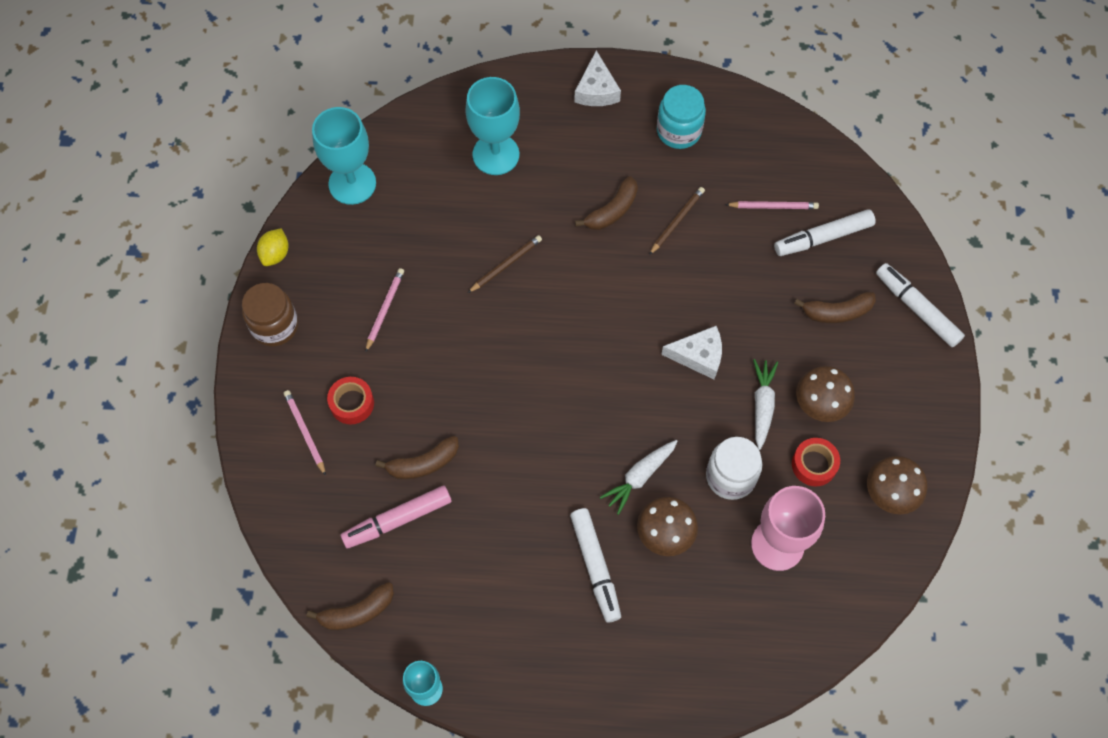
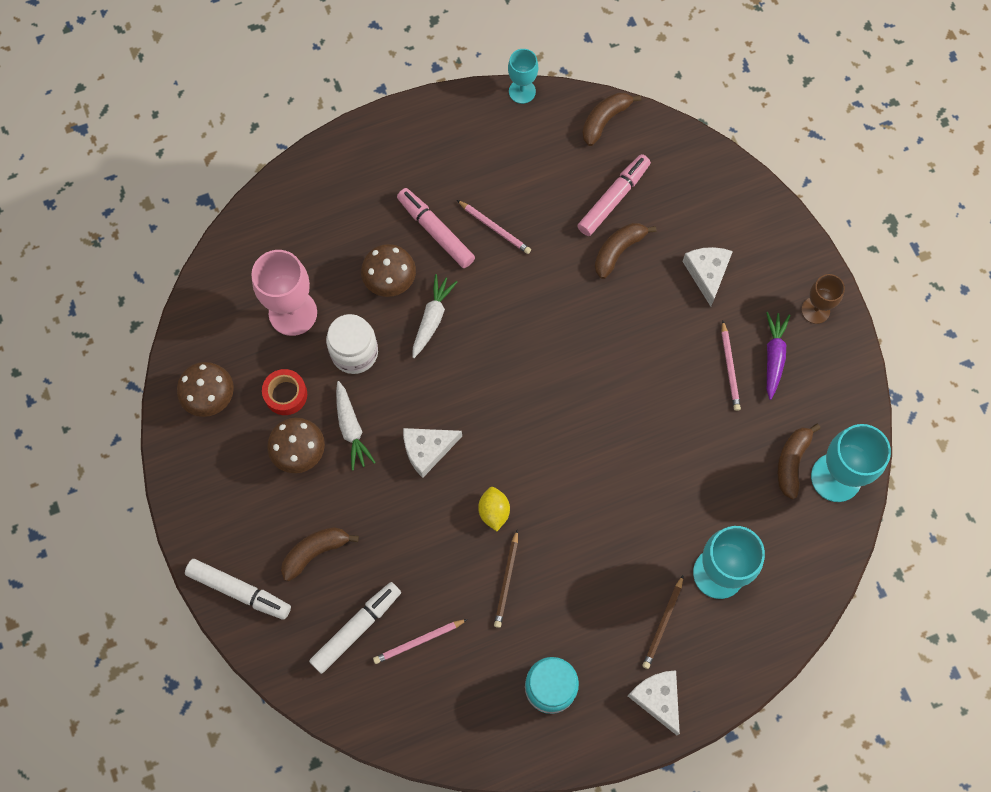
camera: 155 degrees right, 5 degrees up
(274, 326) = (815, 310): brown jar -> brown goblet
(275, 254) = (859, 375): yellow lemon -> yellow lemon (494, 511)
(305, 432) = (730, 233): pink pencil -> pink pencil (494, 228)
(339, 302) = (773, 356): none -> purple carrot
(352, 403) = (707, 273): red tape -> white cheese
(506, 265) = (646, 460): brown pencil -> brown pencil (663, 623)
(595, 567) = (435, 231): white marker -> pink marker
(612, 211) = (574, 563): brown banana -> brown banana (792, 462)

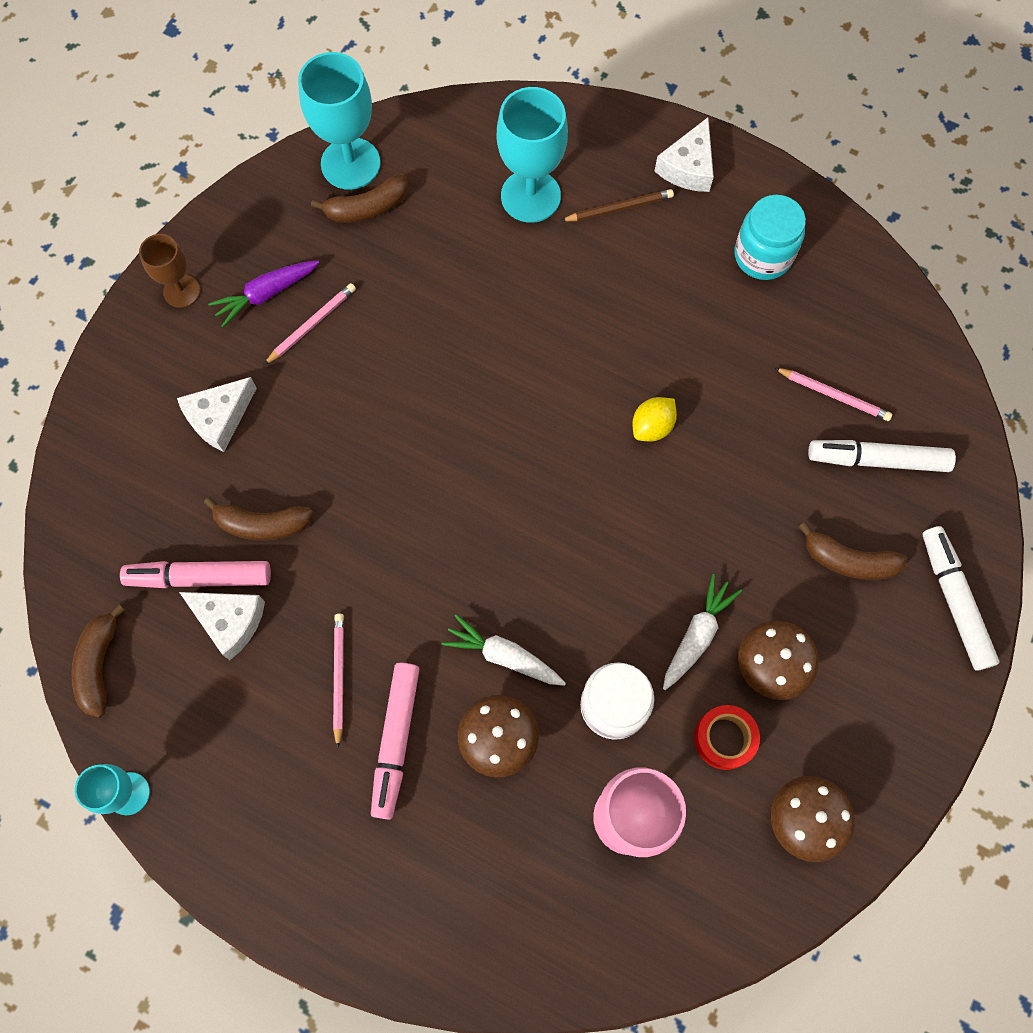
camera: 130 degrees left, 0 degrees up
(427, 450) = (649, 539): white cheese -> white cheese (229, 621)
(432, 318) = (503, 655): white carrot -> white carrot turned 45 degrees clockwise
(506, 580) = (705, 364): brown pencil -> none
(605, 120) = (99, 664): brown banana -> brown banana turned 90 degrees clockwise

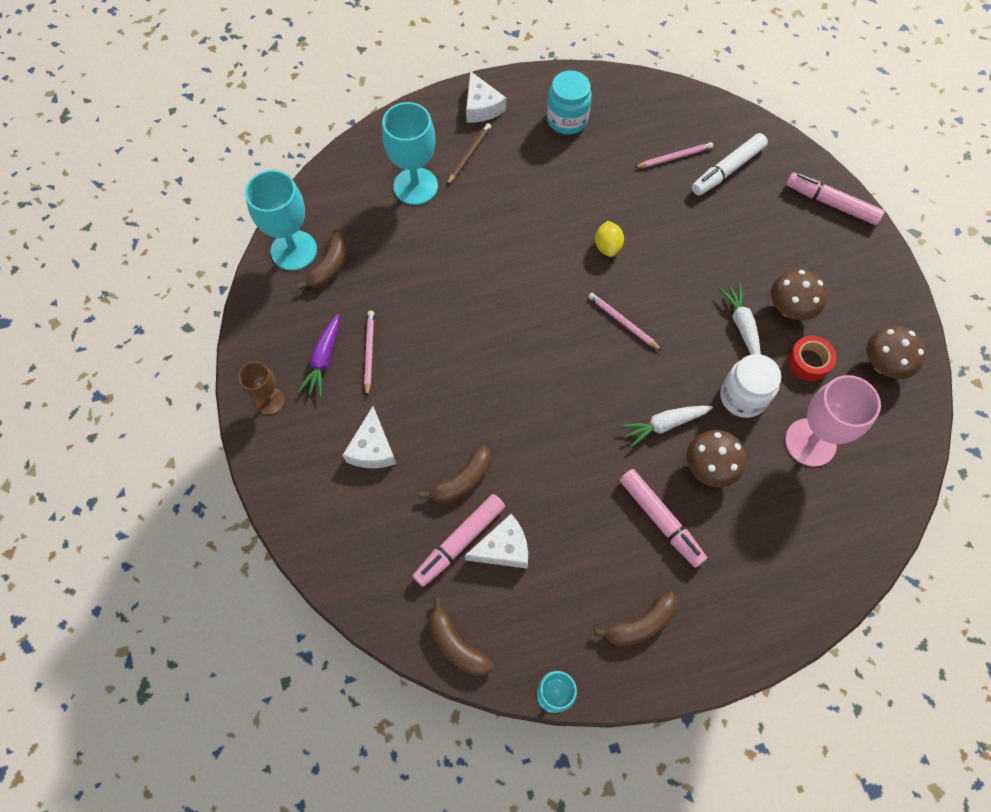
camera: 45 degrees left, 5 degrees down
(339, 678) = (595, 518): pink pencil -> pink pencil (623, 322)
(848, 560) = (767, 227): brown banana -> brown banana (640, 624)
(954, 600) = (831, 203): white marker -> pink marker

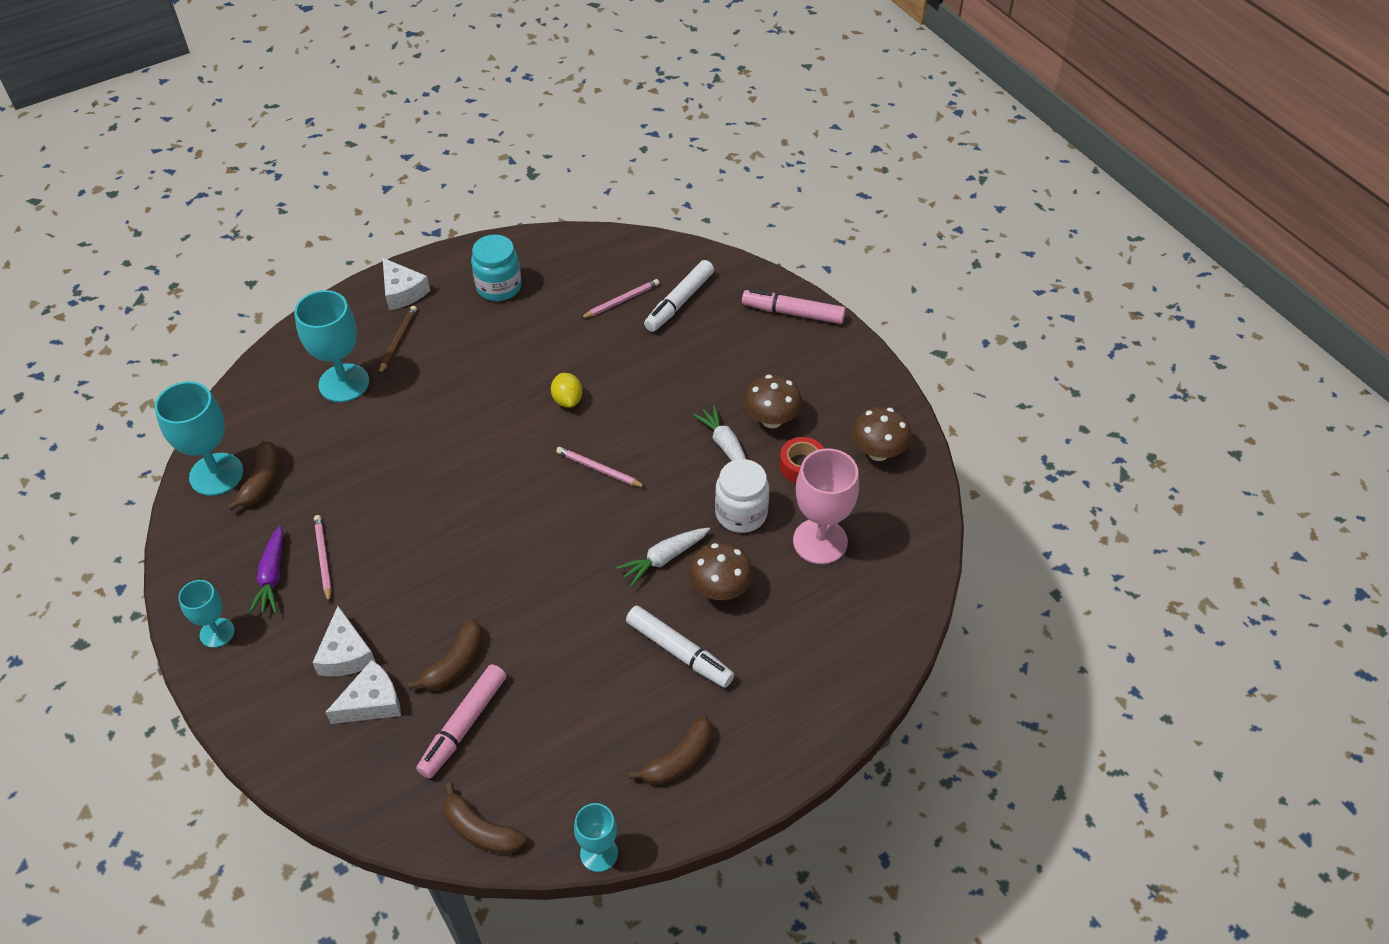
camera: 15 degrees left, 15 degrees down
(270, 401) = (217, 633): brown goblet -> turquoise goblet
(503, 548) = (513, 720): white cheese -> white cheese (372, 702)
(660, 520) = (679, 652): pink marker -> white marker

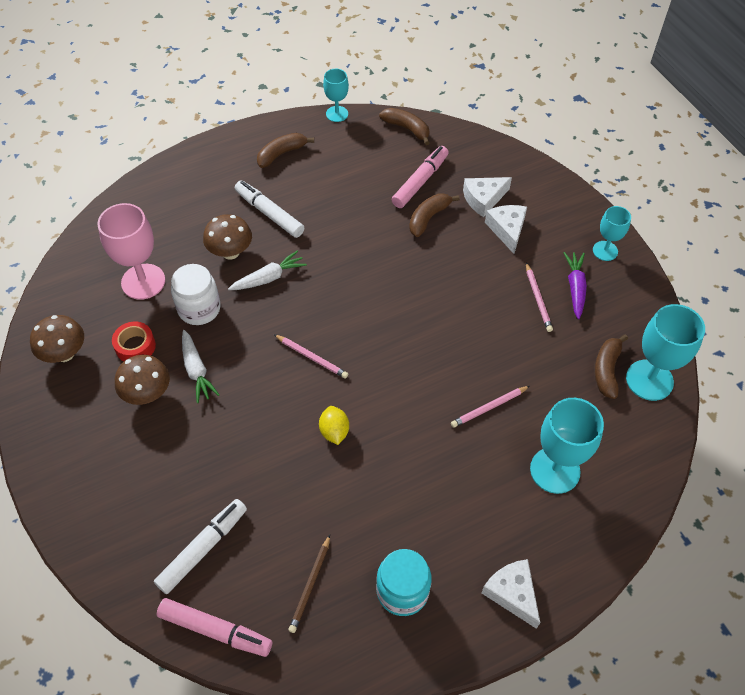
camera: 175 degrees left, 5 degrees up
(398, 341) = (508, 520): brown pencil -> brown pencil (310, 585)
(621, 301) = (266, 556): pink pencil -> pink pencil (489, 407)
(793, 313) = (85, 521): pink marker -> pink marker (215, 630)

